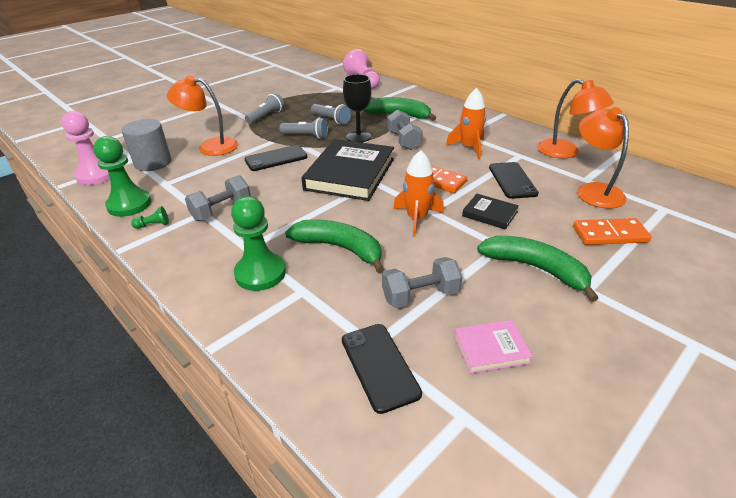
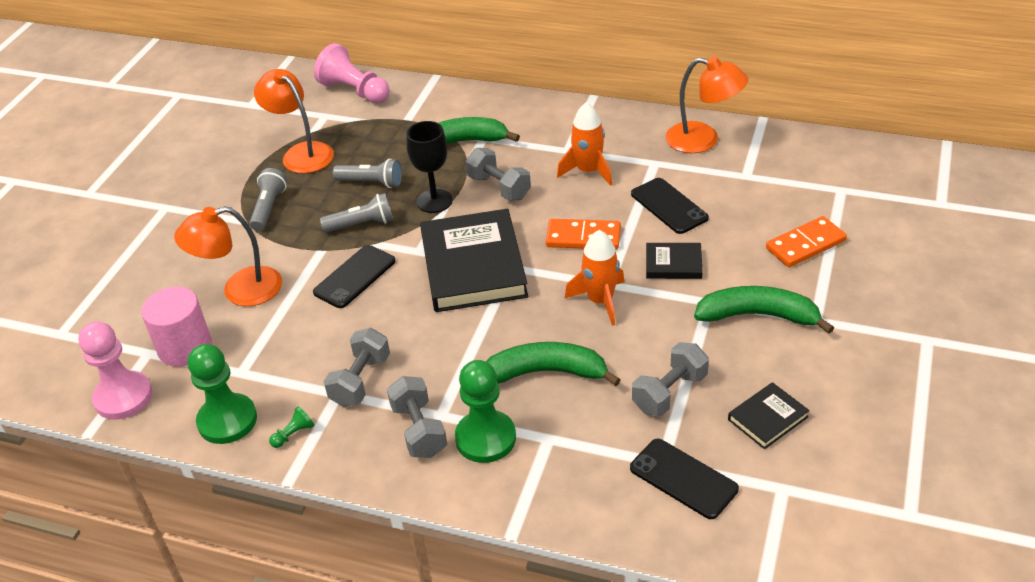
camera: 25 degrees left, 5 degrees up
(153, 163) = (185, 347): grey cylinder -> pink cylinder
(225, 251) = (419, 430): none -> grey dumbbell
(491, 349) = (767, 418): pink book -> black book
(594, 190) = (762, 189): orange lamp -> orange lamp (301, 153)

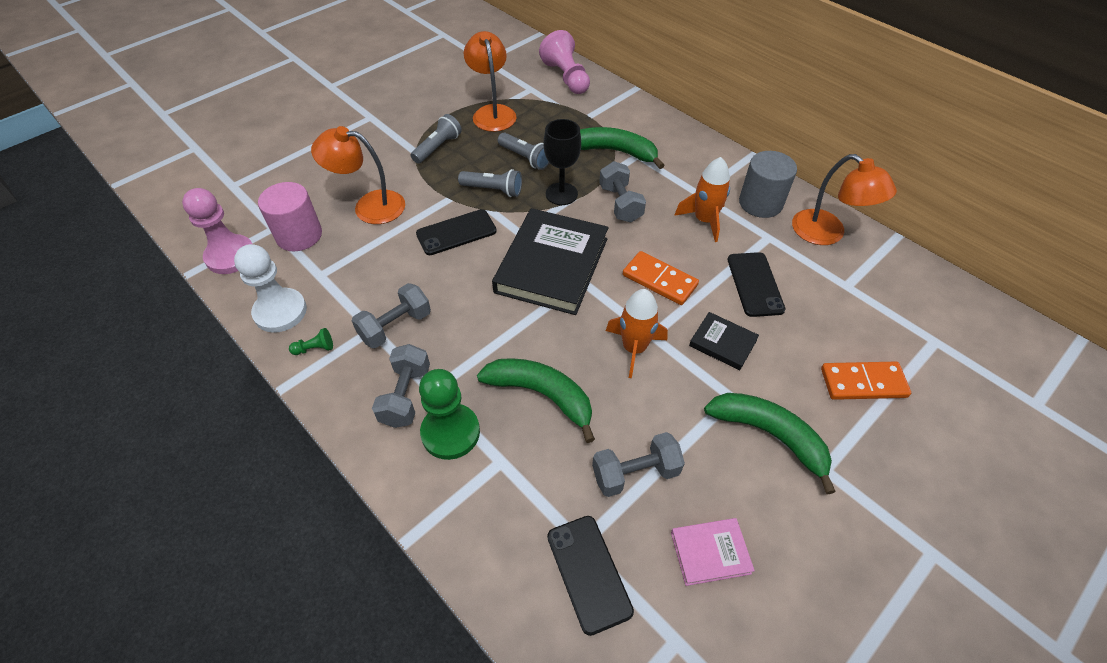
camera: 25 degrees right, 10 degrees up
(227, 420) = (280, 312): green pawn -> white pawn
(628, 137) = (760, 203): none -> grey cylinder
(767, 418) = (710, 553): black book -> pink book

